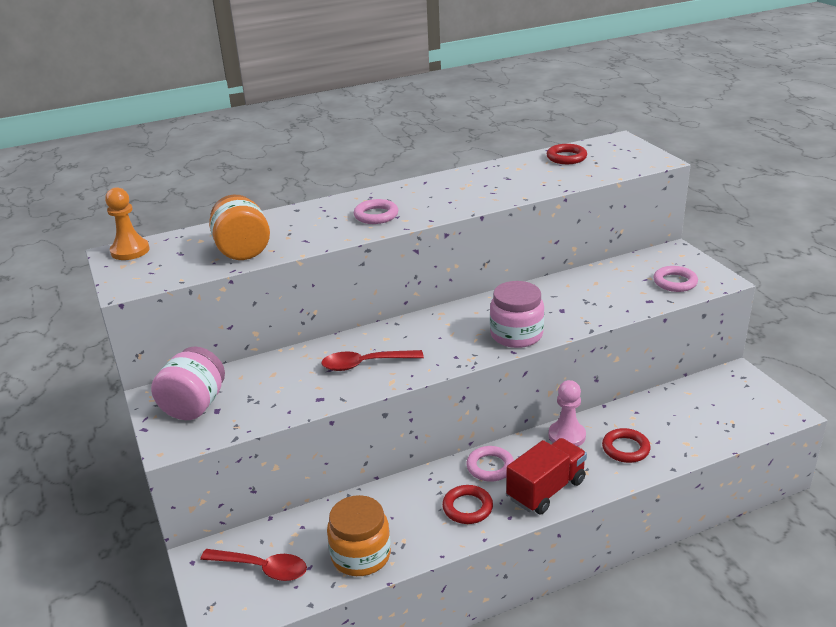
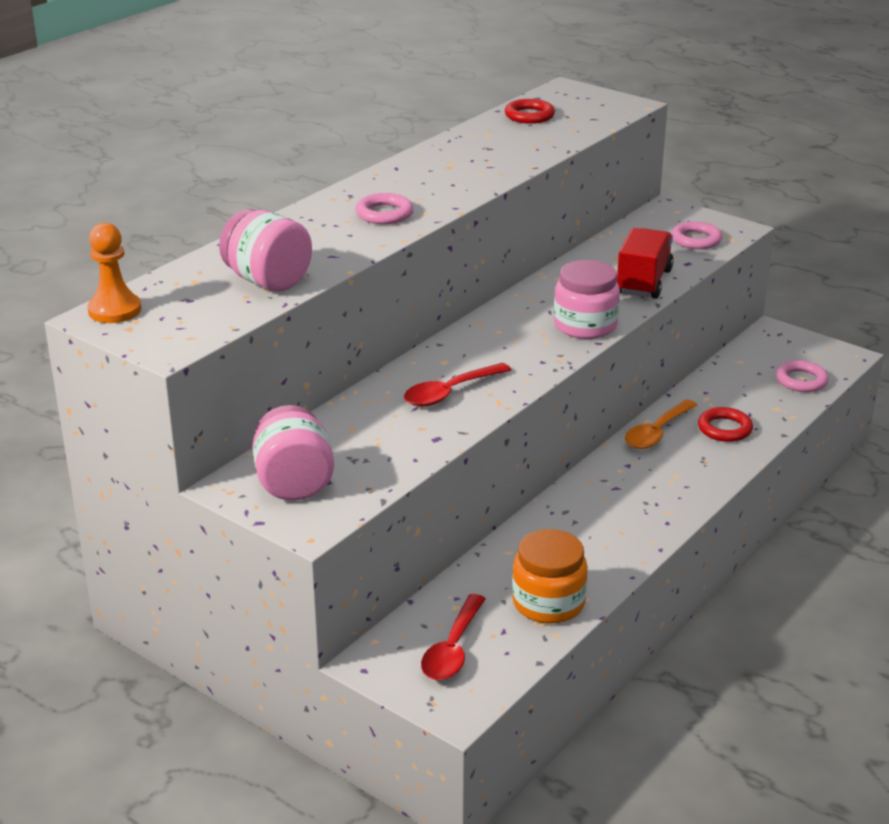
camera: 30 degrees left, 0 degrees up
(242, 250) = (268, 281): orange jar -> pink jar
(262, 568) = (453, 649): red spoon -> red spoon turned 120 degrees clockwise
(467, 508) = (617, 526): red ring -> none
(490, 467) = (605, 483): pink ring -> pink ring (801, 380)
(546, 490) = (680, 487): red truck -> red truck (643, 282)
(567, 436) = (656, 432): pink pawn -> orange spoon

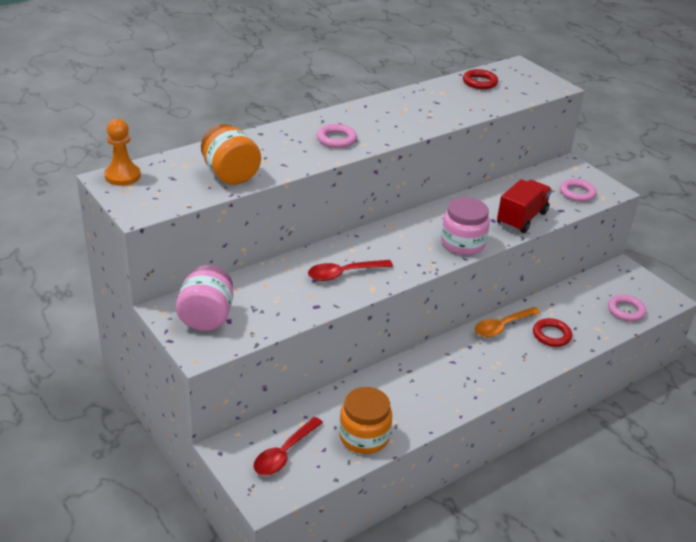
camera: 15 degrees right, 5 degrees up
(268, 281) = (230, 175): pink jar -> orange jar

